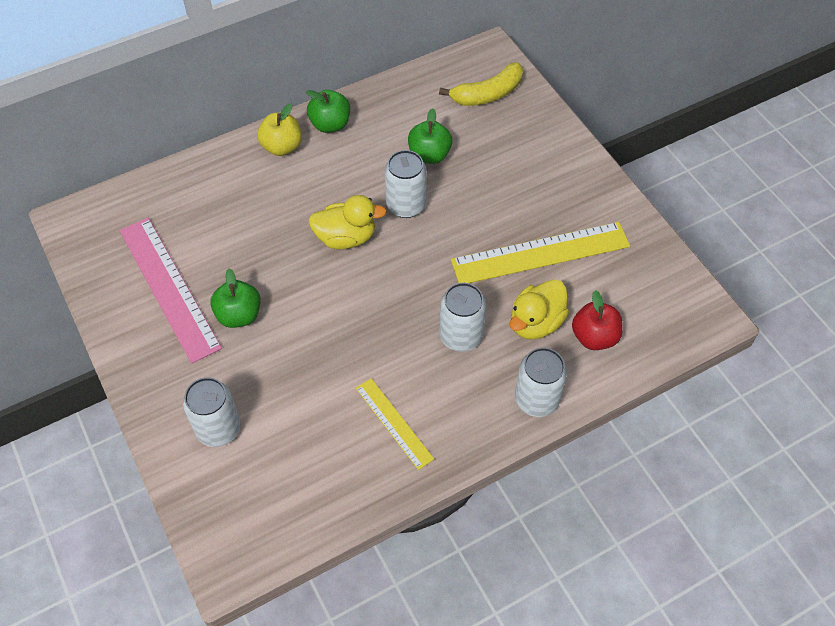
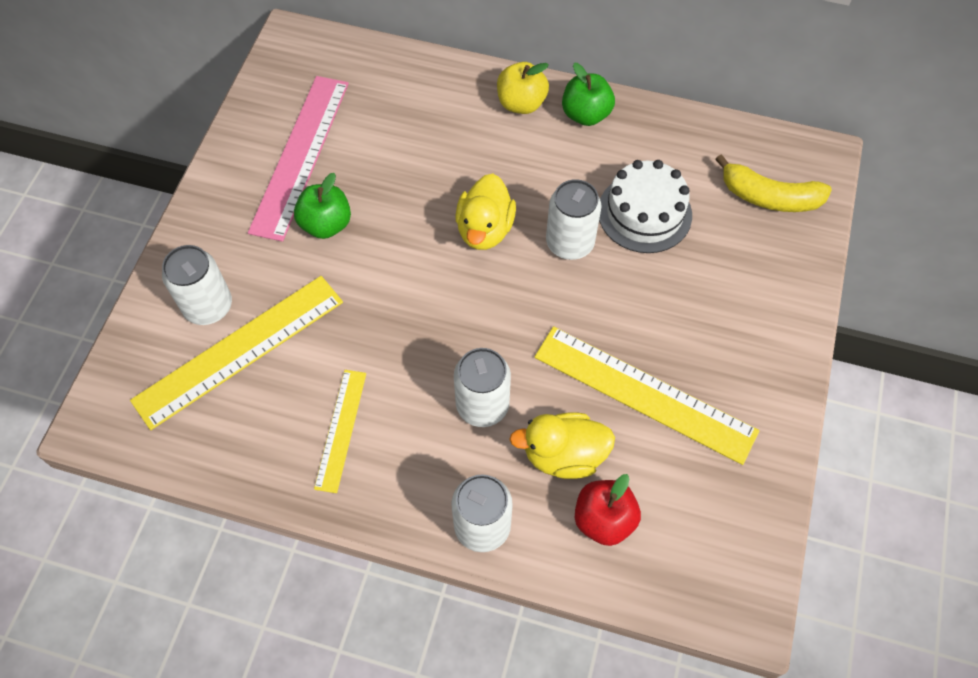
camera: 45 degrees right, 5 degrees up
(273, 436) = (239, 350): none -> yellow ruler
(346, 237) = (485, 229): yellow duck -> yellow duck turned 60 degrees clockwise
(429, 155) = (644, 213): green apple -> white cake

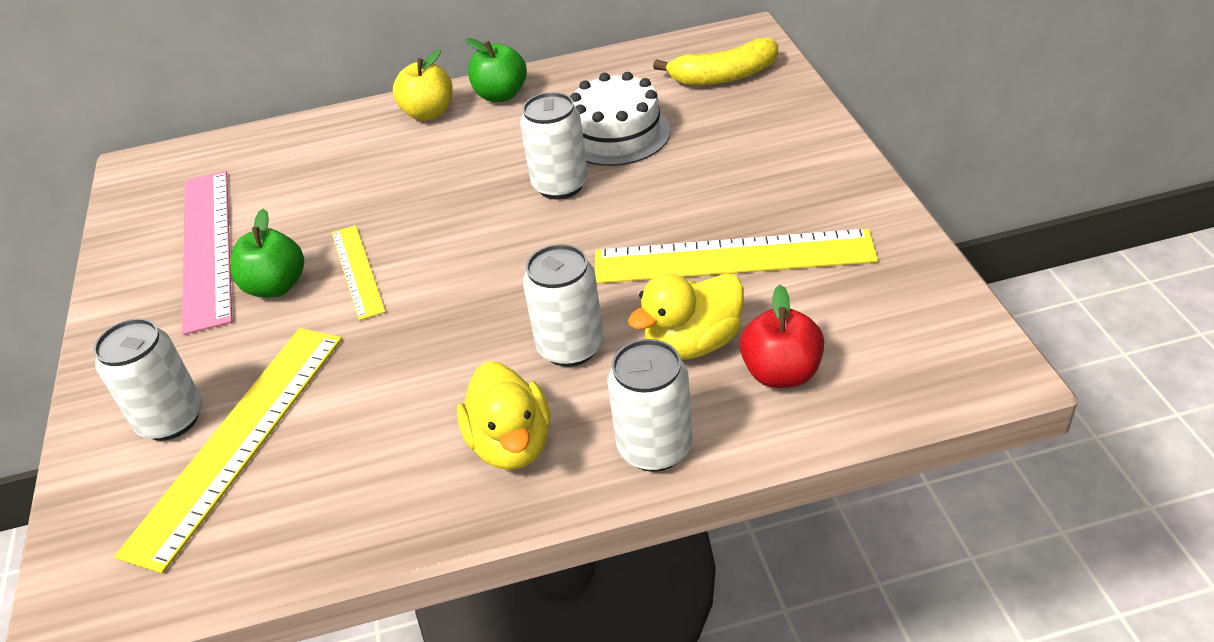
camera: 25 degrees left, 20 degrees down
(341, 429) = (419, 448): yellow ruler -> yellow ruler (357, 271)
(485, 229) = (462, 214): yellow duck -> yellow duck (511, 444)

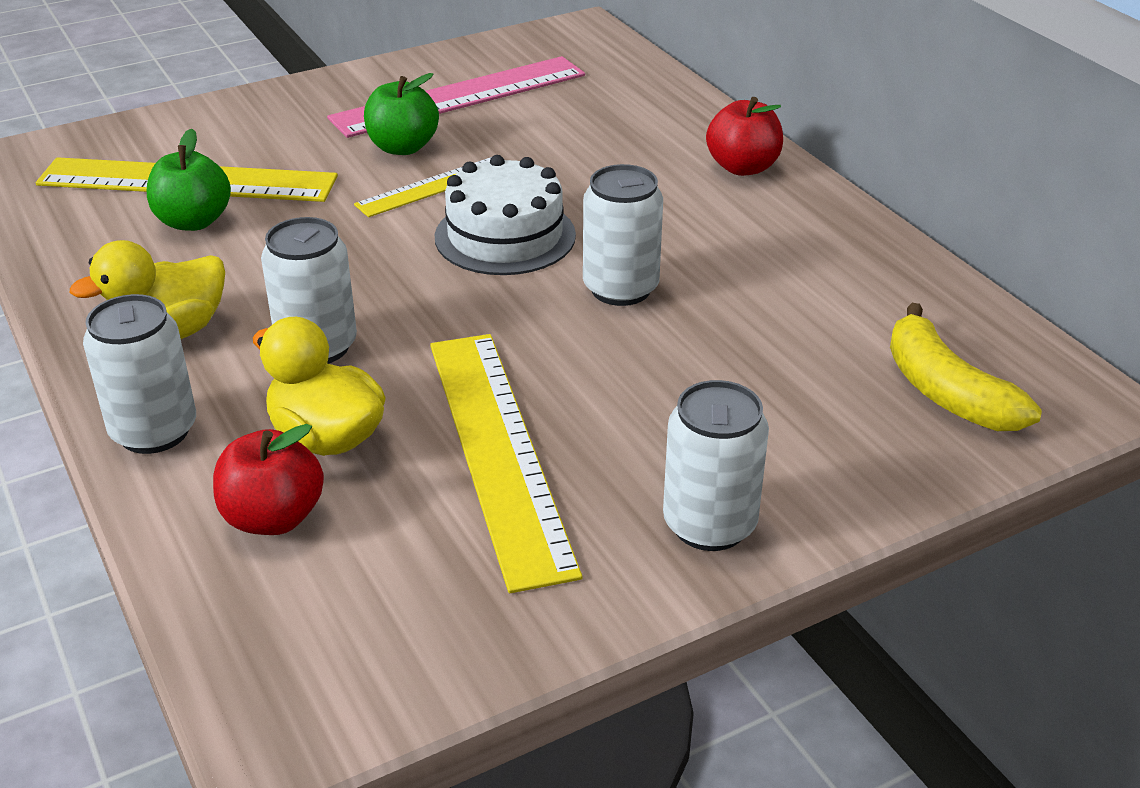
camera: 70 degrees right, 5 degrees down
(171, 419) = (215, 142): white can -> white can (709, 524)
(429, 113) = (743, 167): yellow apple -> red apple
(501, 95) = (806, 209): green apple -> green apple (193, 221)
(617, 134) = (750, 315): white cake -> white cake (505, 236)

